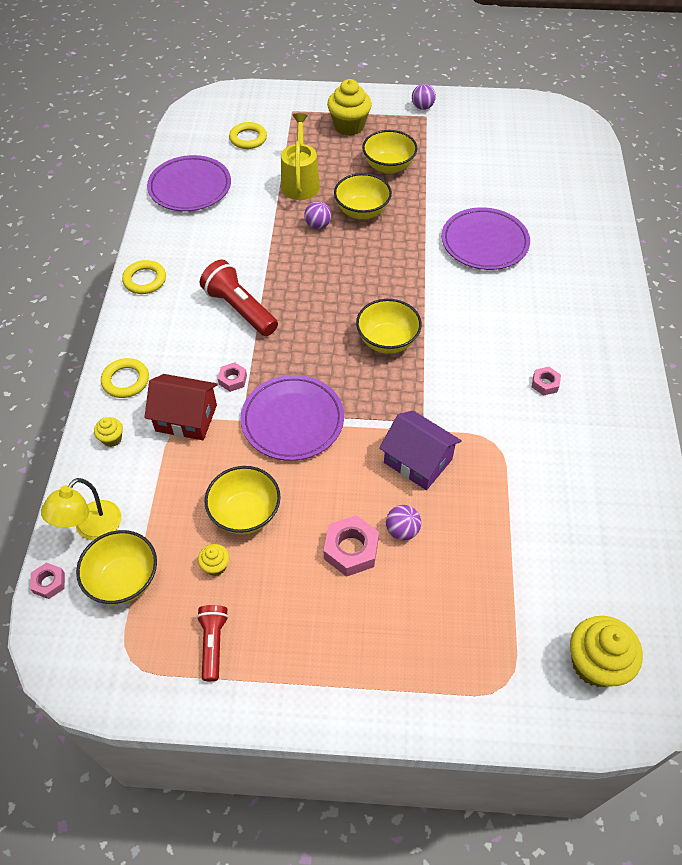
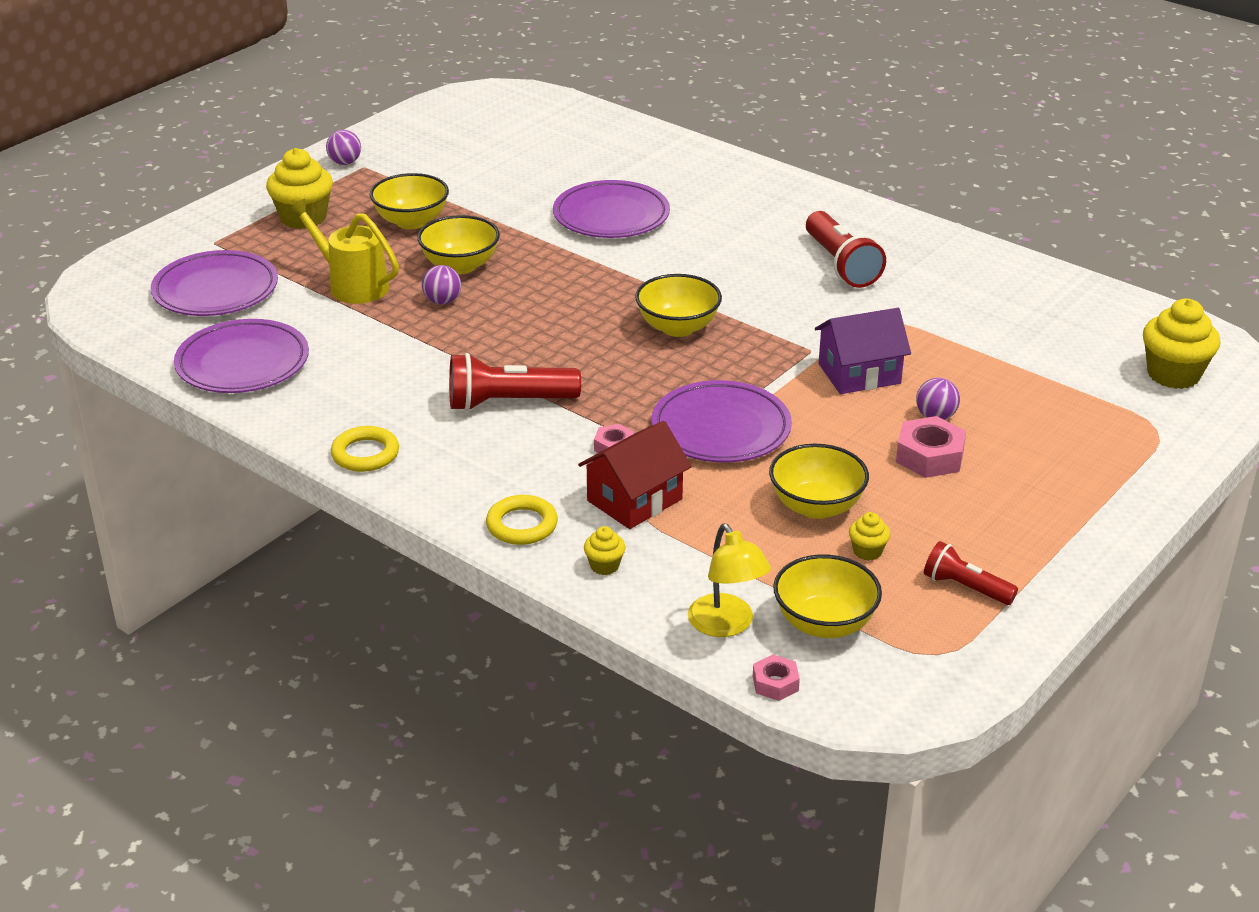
camera: 55 degrees left, 20 degrees down
(248, 138) = (215, 290): yellow ring -> purple plate
(545, 384) = (841, 265): pink nut -> red flashlight

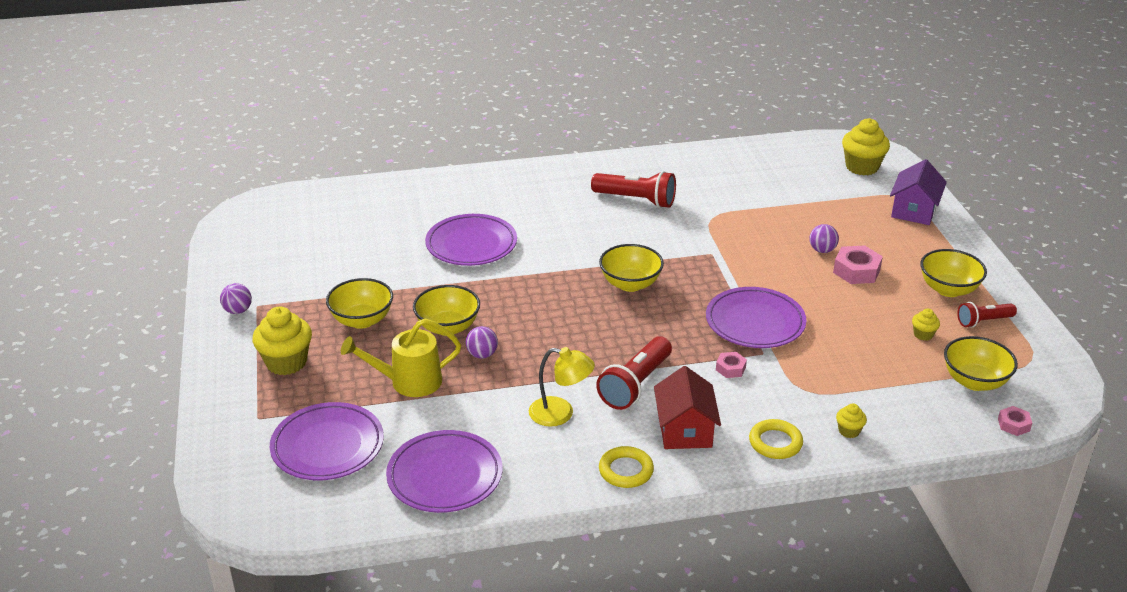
camera: 50 degrees left, 0 degrees up
(634, 500) = (793, 388): red house -> red house (684, 430)
(726, 625) = (947, 415): yellow lamp -> yellow lamp (560, 414)
(816, 506) = (865, 329): yellow bowl -> yellow bowl (948, 289)
(859, 373) = (753, 251): purple house -> purple house (914, 210)

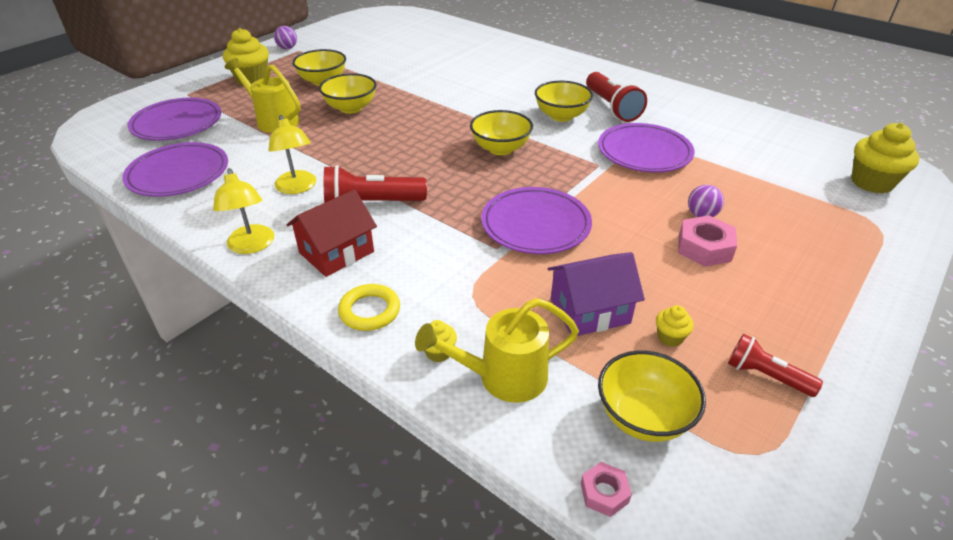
camera: 50 degrees right, 5 degrees up
(471, 244) = (455, 78): purple plate -> purple plate (644, 152)
(482, 355) = (334, 131): purple ball -> none
(626, 470) = (252, 246): yellow ring -> yellow lamp
(730, 368) = (451, 240): pink nut -> none
(896, 416) = (502, 377): none -> yellow watering can
(914, 210) = (868, 241): purple house -> purple house (590, 311)
(948, 289) = (778, 322): yellow bowl -> yellow bowl (561, 116)

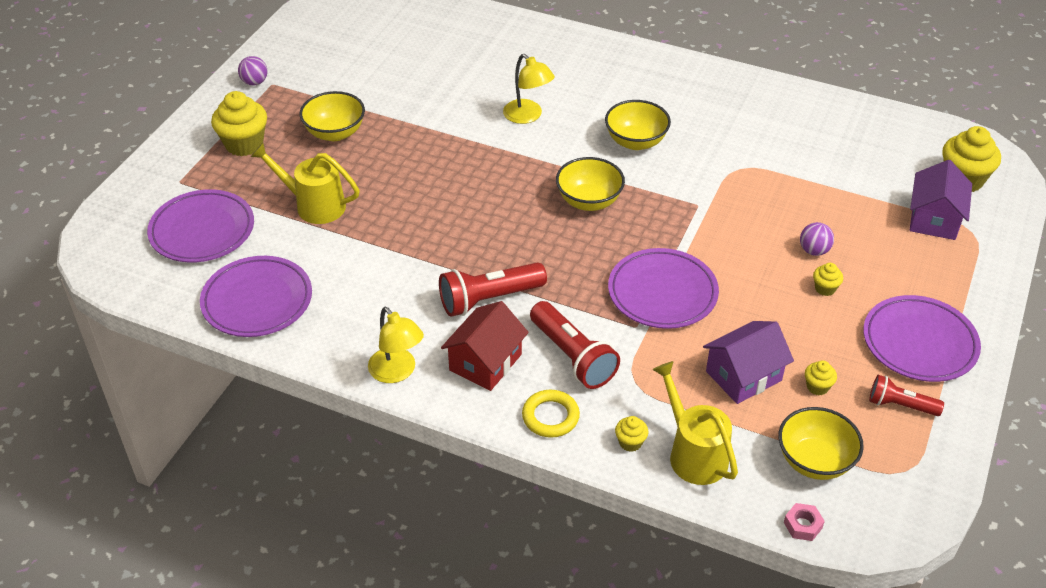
camera: 15 degrees left, 5 degrees up
(297, 188) = (400, 293): yellow lamp -> yellow lamp (528, 116)
(351, 108) = (393, 170): yellow bowl -> none
(502, 377) = (693, 453): yellow watering can -> yellow watering can turned 90 degrees clockwise
(611, 107) = (686, 119): red flashlight -> red flashlight (572, 356)
(644, 152) = (738, 180): purple plate -> purple plate (919, 343)
(704, 248) = (825, 288): pink nut -> yellow cupcake
(836, 208) = (934, 219): none -> purple house

